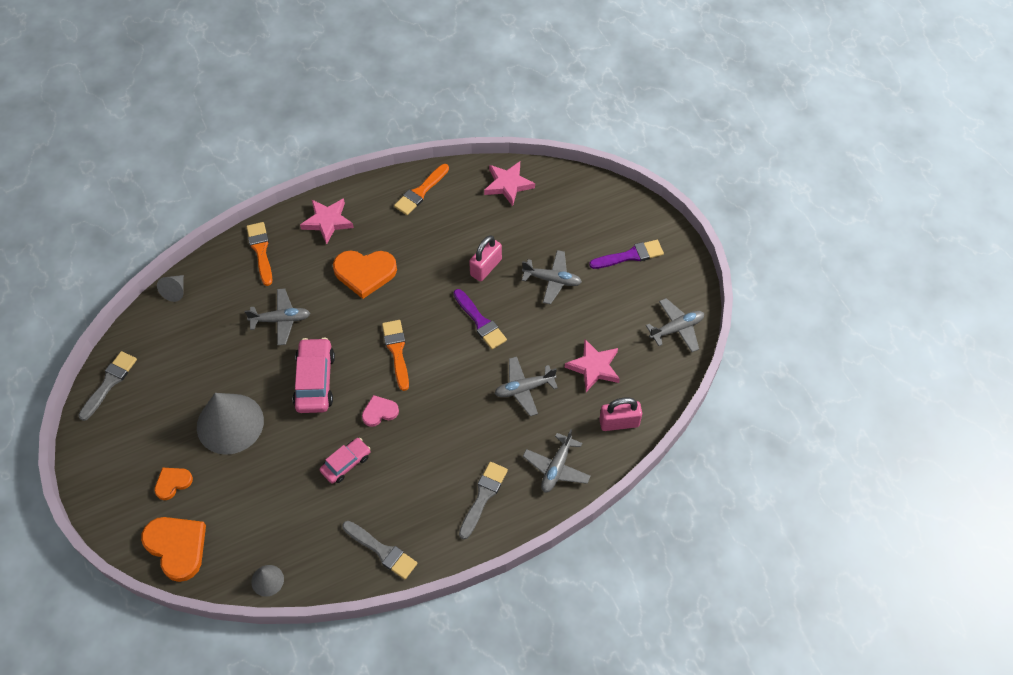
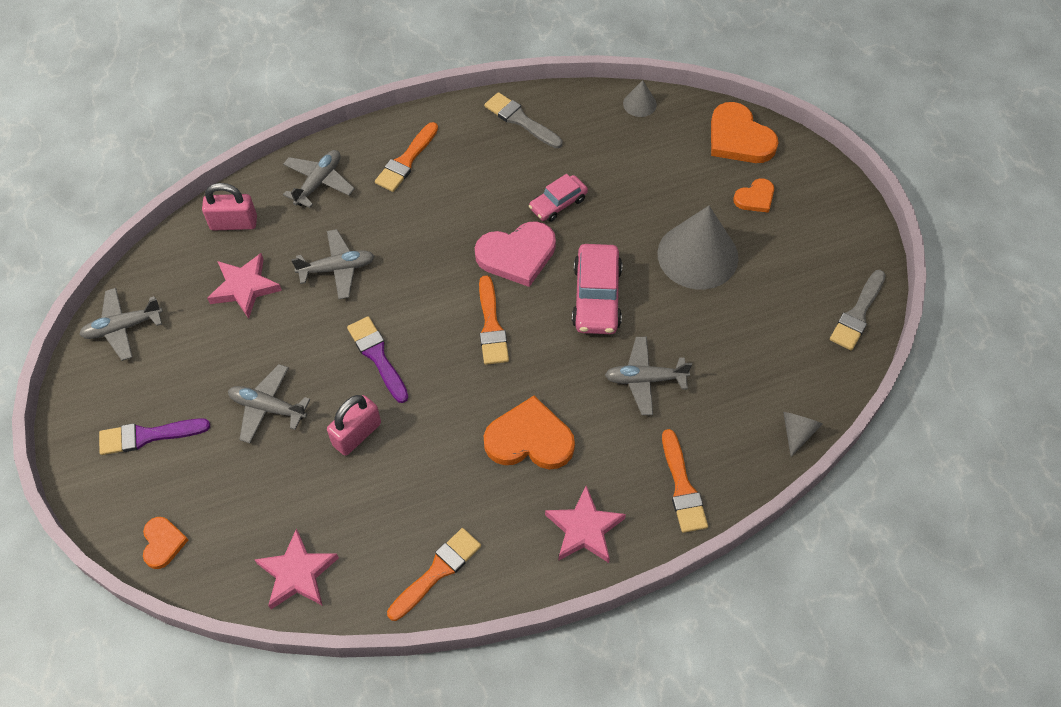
camera: 175 degrees left, 0 degrees up
(379, 412) = (517, 255): pink heart -> pink heart, size x1.81
(483, 496) = (406, 161): grey brush -> orange brush
(597, 194) = (163, 543): none -> orange heart

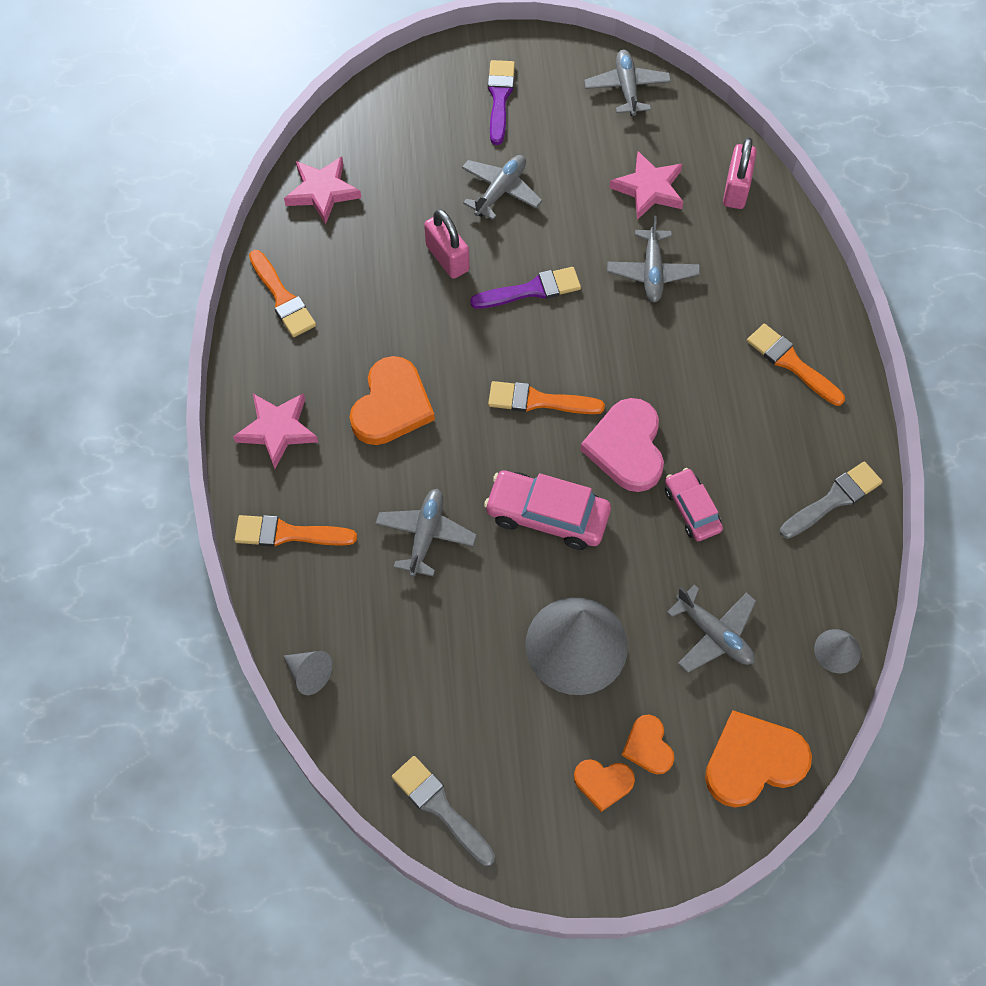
camera: 105 degrees right, 5 degrees up
(163, 543) = (388, 100): orange heart -> orange heart (603, 783)
(319, 182) = (776, 273): grey plane -> grey plane (714, 634)

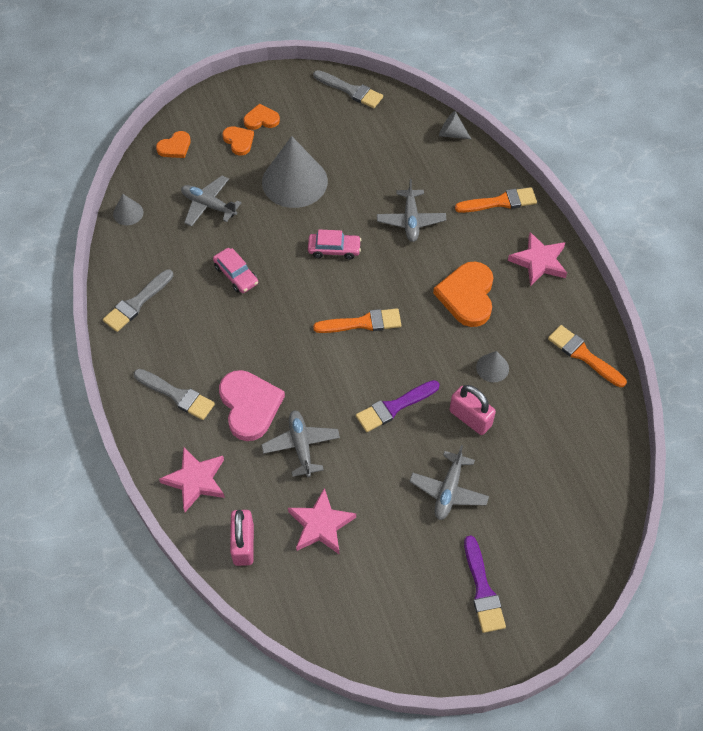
camera: 165 degrees right, 5 degrees down
(322, 192) = (597, 452): pink star -> pink star (196, 480)
(398, 308) = (492, 368): none -> grey cone
(547, 515) = (334, 249): pink car -> pink car, size x0.62
(626, 447) = (290, 305): pink heart -> pink heart (249, 406)
(627, 88) = (366, 632): grey plane -> none
(753, 761) = (175, 147): orange heart -> orange heart, size x0.55
(791, 363) = (177, 395): orange brush -> grey brush

